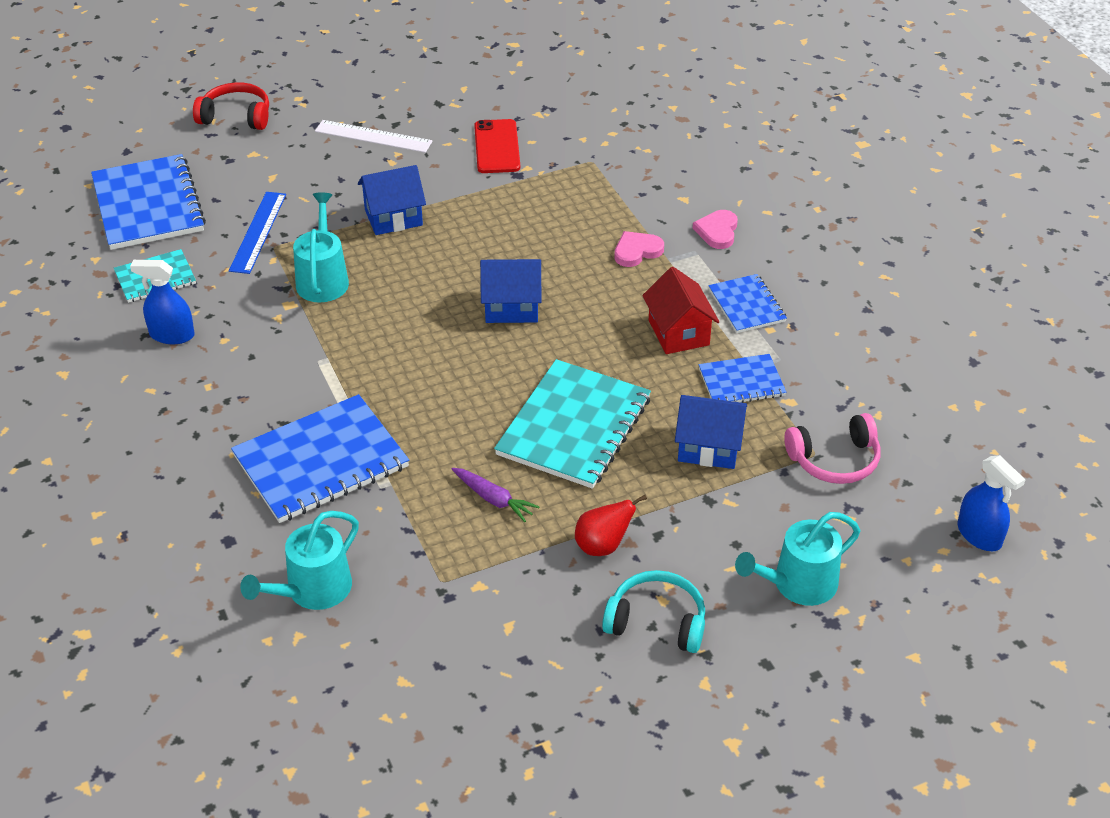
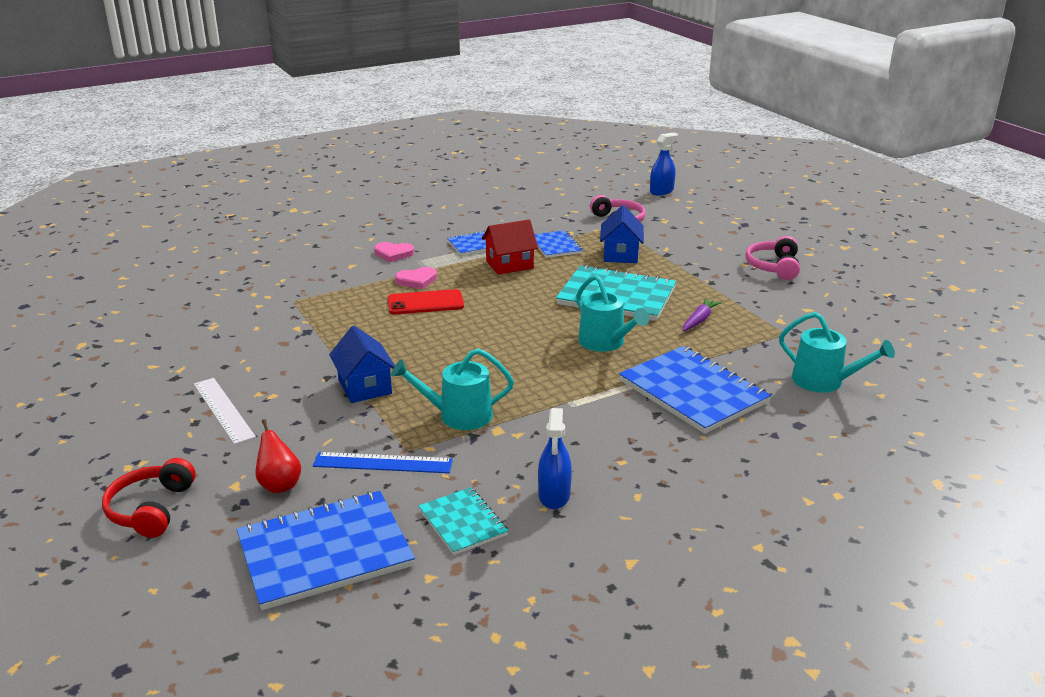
camera: 95 degrees left, 15 degrees down
(373, 136) = (223, 410): white ruler -> white ruler turned 45 degrees counterclockwise
(497, 147) = (261, 343): red phone -> red phone (425, 303)
(511, 307) = (489, 324): blue house -> none
(602, 546) = (722, 283): red pear -> red pear (279, 485)
(637, 251) = (417, 280): pink heart -> pink heart turned 75 degrees counterclockwise
(656, 622) = (774, 267): turquoise headphones -> pink headphones
(798, 584) = (721, 231): turquoise watering can -> turquoise watering can (605, 343)

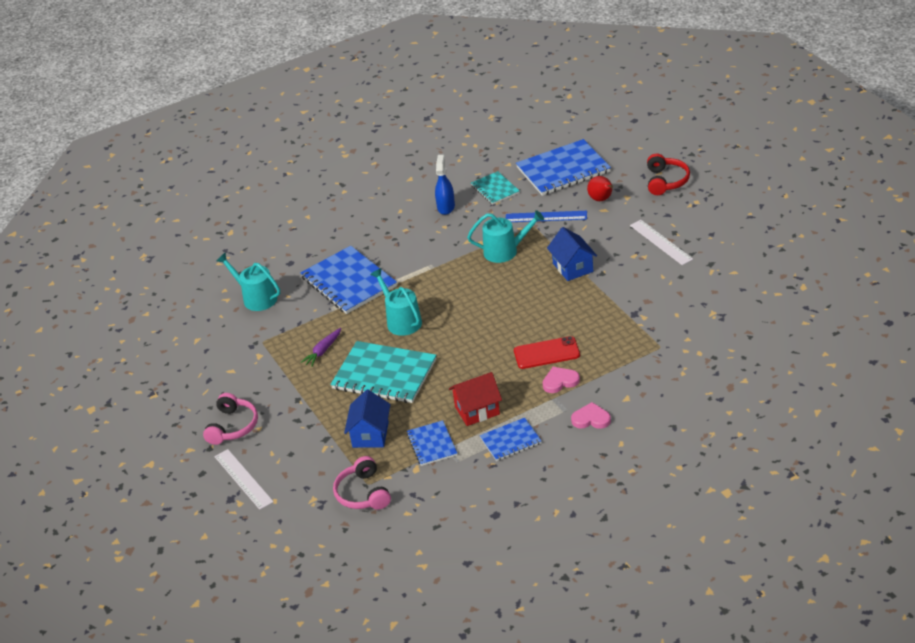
camera: 175 degrees left, 10 degrees up
(661, 191) = (299, 565): blue spray bottle -> none
(739, 234) = (243, 479): none -> white ruler

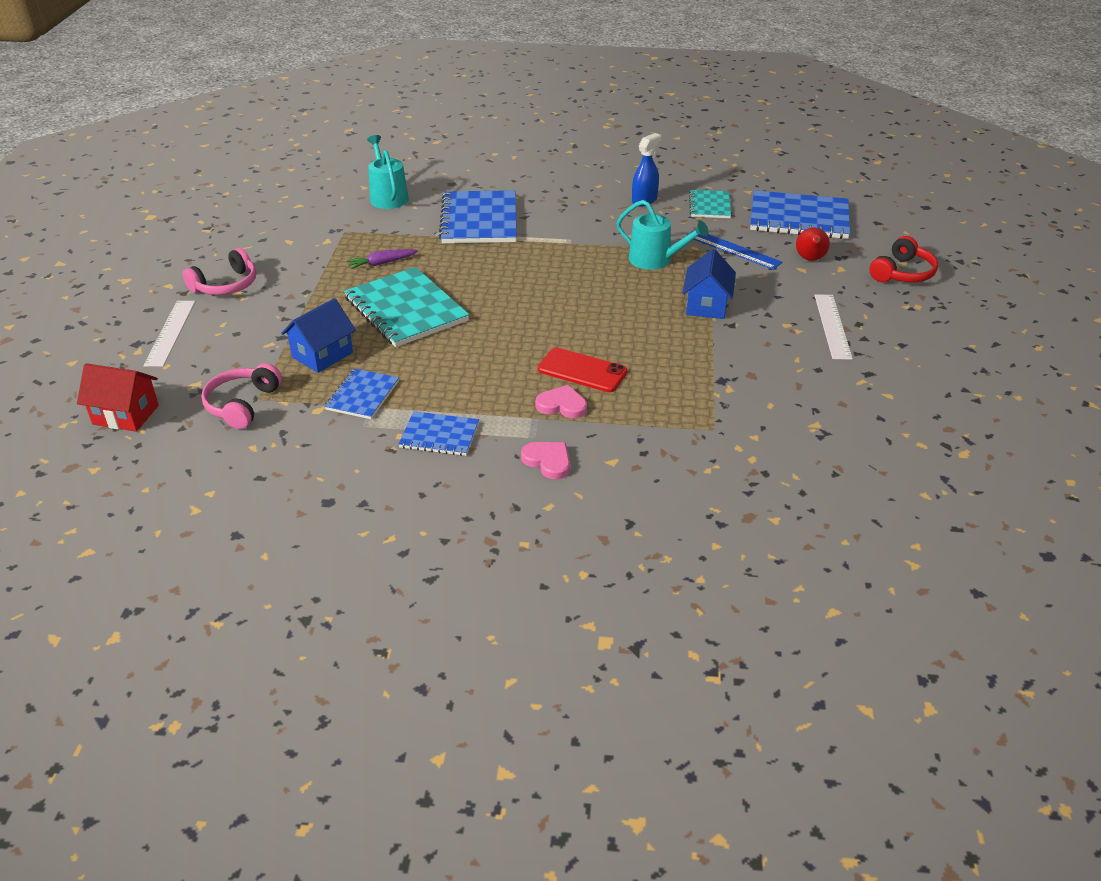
camera: 30 degrees right, 0 degrees up
(401, 321) = (482, 273): turquoise watering can -> none
(477, 410) = (445, 387): red house -> red house (126, 415)

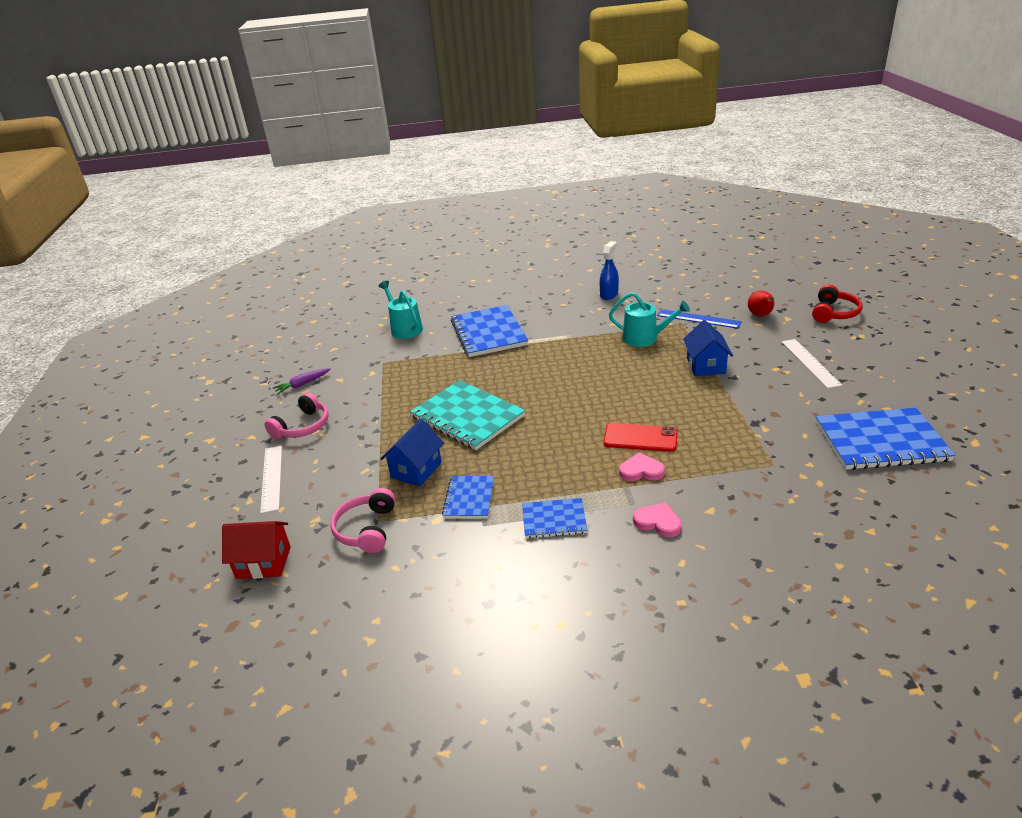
camera: 10 degrees left, 5 degrees down
(382, 263) = (427, 382): purple carrot -> purple carrot (302, 384)
(709, 206) = (660, 289): turquoise notebook -> none
(799, 218) = (732, 286): blue notebook -> blue notebook (881, 441)

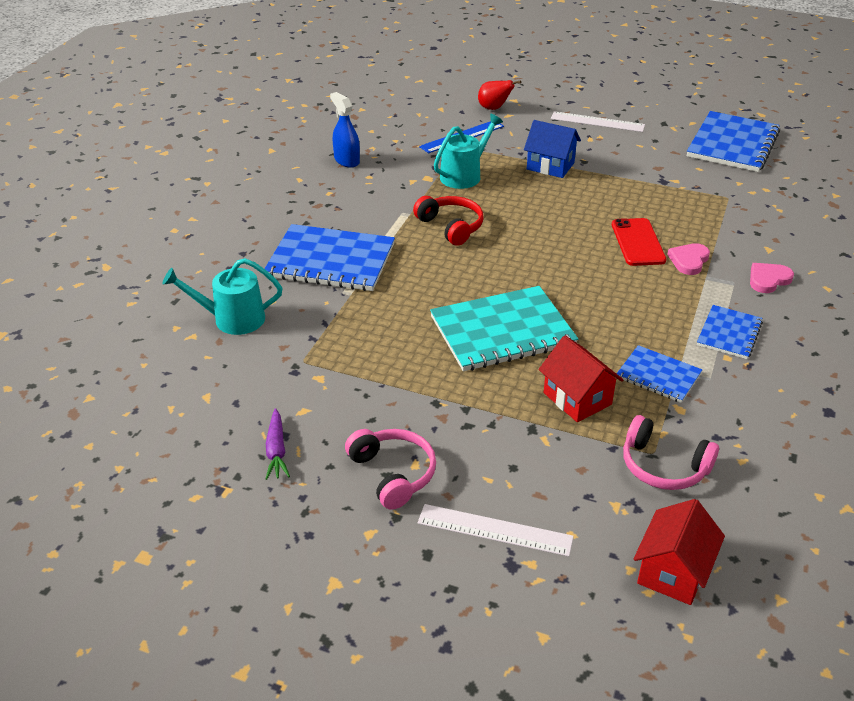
camera: 65 degrees left, 5 degrees up
(416, 470) = (577, 398): blue house -> red house
(640, 438) = (638, 242): red phone -> red phone turned 45 degrees counterclockwise
(833, 313) = (530, 79): red headphones -> red headphones (451, 227)

